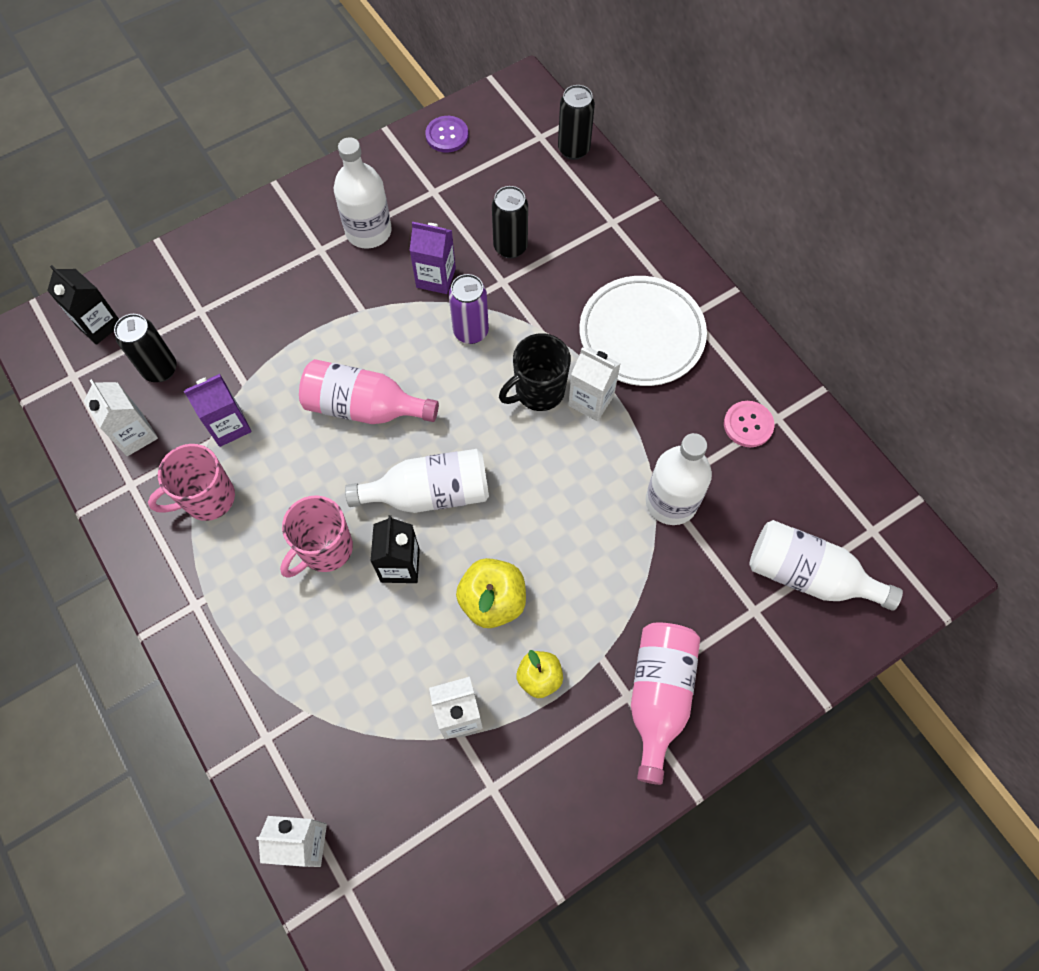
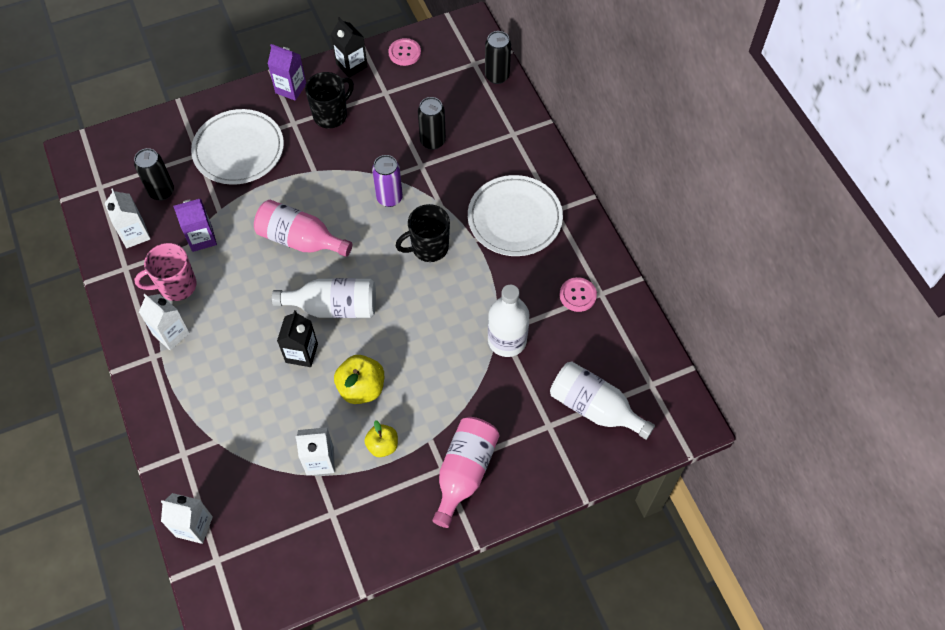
camera: 10 degrees right, 5 degrees down
(99, 325) = (125, 154): black carton -> black carton (351, 65)
(254, 297) = (239, 150): none -> white plate
(325, 549) = (251, 334): pink mug -> none
(368, 231) = (331, 115): white bottle -> black mug
(436, 278) = (373, 155): purple carton -> purple carton (291, 88)
(447, 135) = (404, 53): purple button -> pink button
(591, 400) = (465, 260): white carton -> white carton (171, 334)

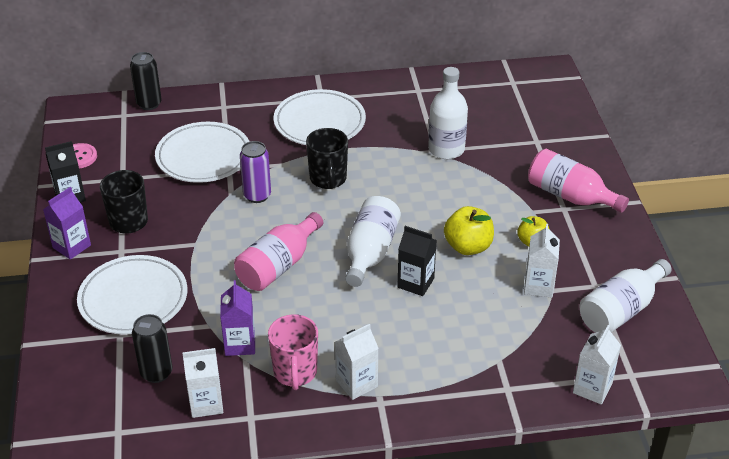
camera: 75 degrees left, 20 degrees down
(432, 141) = (203, 156): black can -> white plate
(577, 295) = (415, 102): pink button -> none
(594, 407) = (526, 114): white bottle -> white bottle (621, 310)

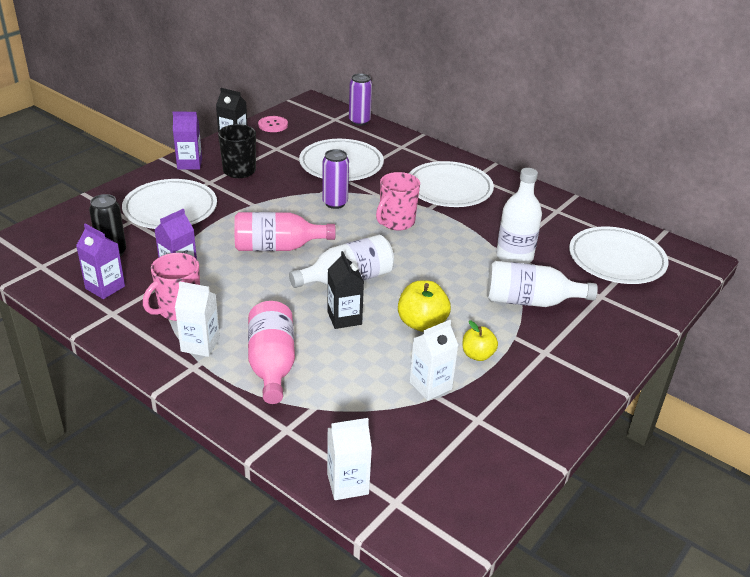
camera: 45 degrees right, 5 degrees down
(149, 104) = (359, 121): black can -> purple can
(206, 403) = (105, 287): white carton -> purple carton
(328, 179) = (396, 222): black mug -> pink mug
(508, 105) = (616, 260): none -> white plate
(570, 196) = (565, 348): pink bottle -> pink bottle (272, 364)
(621, 310) = (469, 452): white bottle -> white bottle (530, 301)

